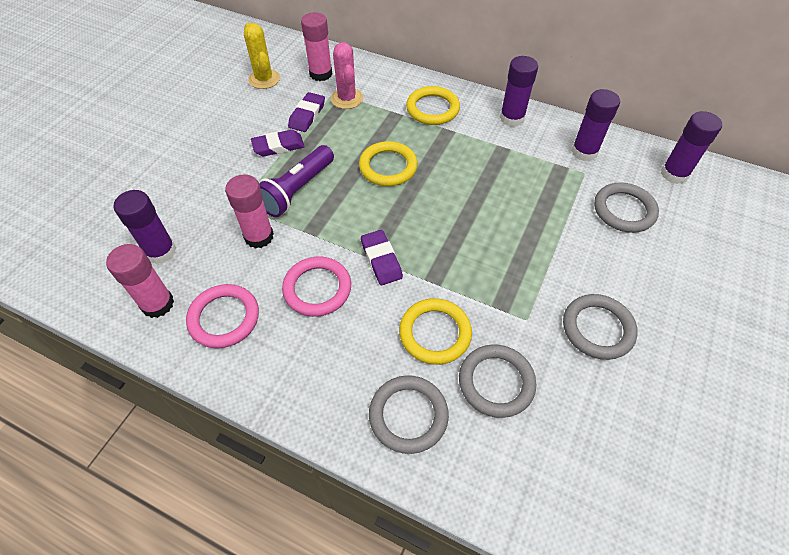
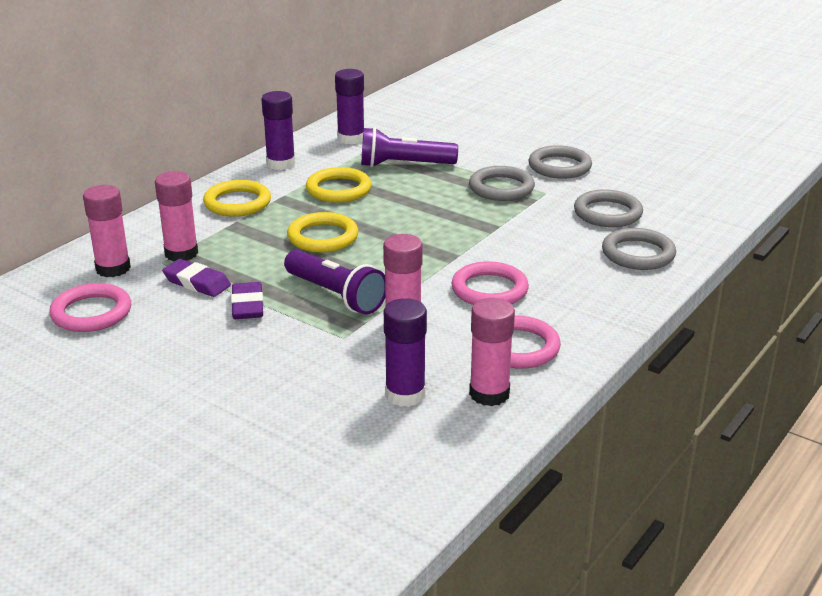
camera: 80 degrees left, 25 degrees down
(264, 79) = (91, 313): yellow cactus -> pink ring
(347, 98) = (181, 253): pink cactus -> pink glue stick
(381, 260) = (460, 252): purple eraser -> none
(435, 333) = (554, 234): yellow ring -> yellow ring (338, 189)
(544, 197) = (404, 165): none -> purple flashlight
(624, 210) = (434, 135): grey ring -> grey ring (501, 188)
(674, 174) = (398, 109): purple glue stick -> none

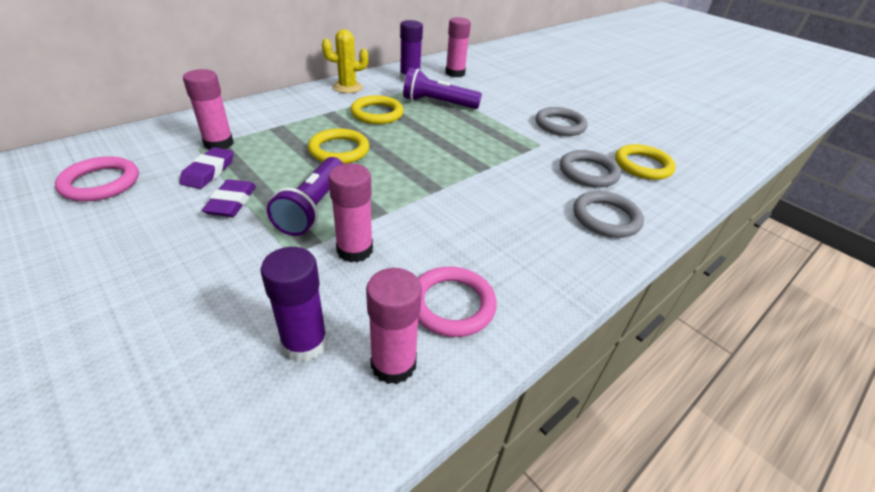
camera: 10 degrees right, 10 degrees up
(113, 268) = (156, 146): pink glue stick -> pink glue stick (455, 73)
(197, 282) = (209, 171): purple eraser -> purple eraser turned 60 degrees clockwise
(237, 203) = (294, 110): yellow ring -> yellow ring (643, 165)
(281, 164) = (347, 87): purple glue stick -> yellow cactus
(336, 295) = (313, 207): purple flashlight -> purple flashlight turned 45 degrees clockwise
(489, 289) = (453, 229): pink ring -> none
(501, 188) = (505, 134): grey ring -> none

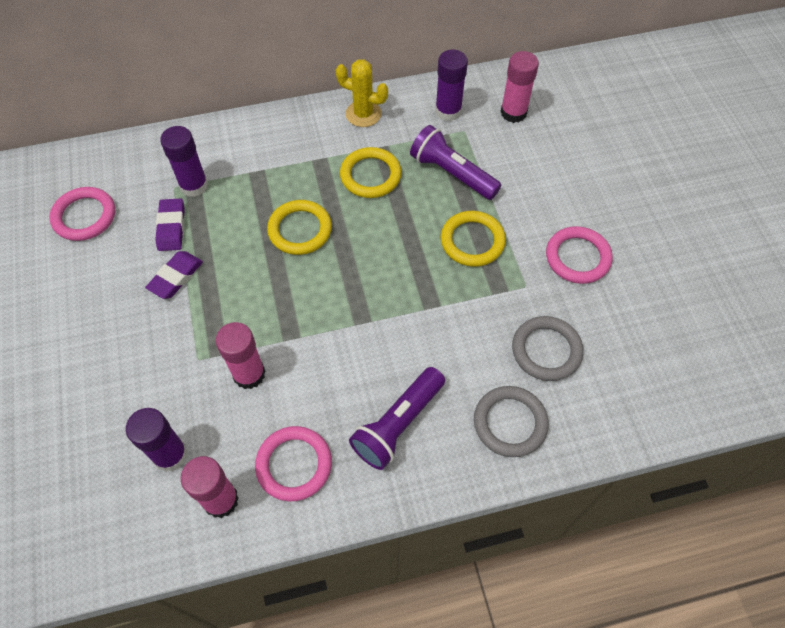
camera: 30 degrees right, 20 degrees up
(209, 171) = (171, 227): purple eraser -> purple eraser turned 45 degrees counterclockwise
(219, 143) = (194, 185): pink glue stick -> purple glue stick
(313, 207) = (239, 307): purple flashlight -> purple flashlight (398, 424)
(560, 125) = (577, 257): grey ring -> pink ring
(643, 165) = (624, 361): yellow ring -> yellow ring (472, 241)

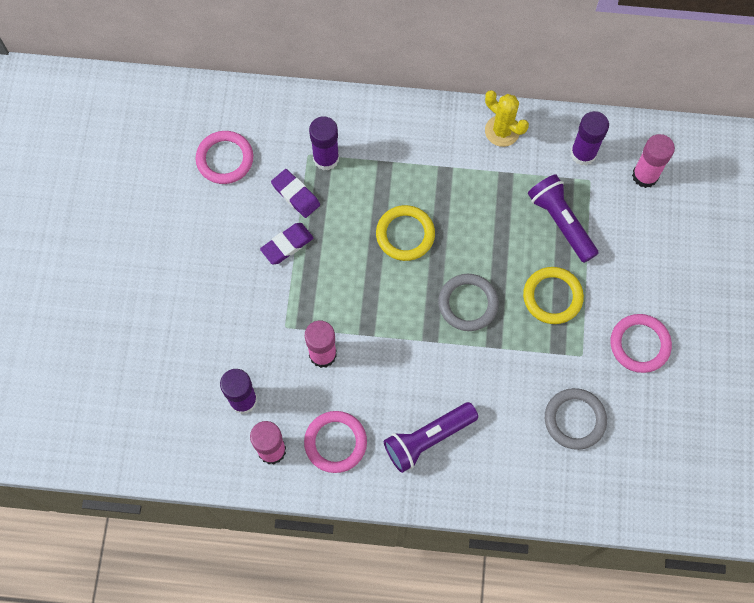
camera: 20 degrees right, 10 degrees up
(171, 227) = (296, 195): purple eraser -> purple eraser turned 60 degrees counterclockwise
(370, 175) = (486, 200): yellow ring -> none
(510, 423) = (518, 470): grey ring -> grey ring (468, 303)

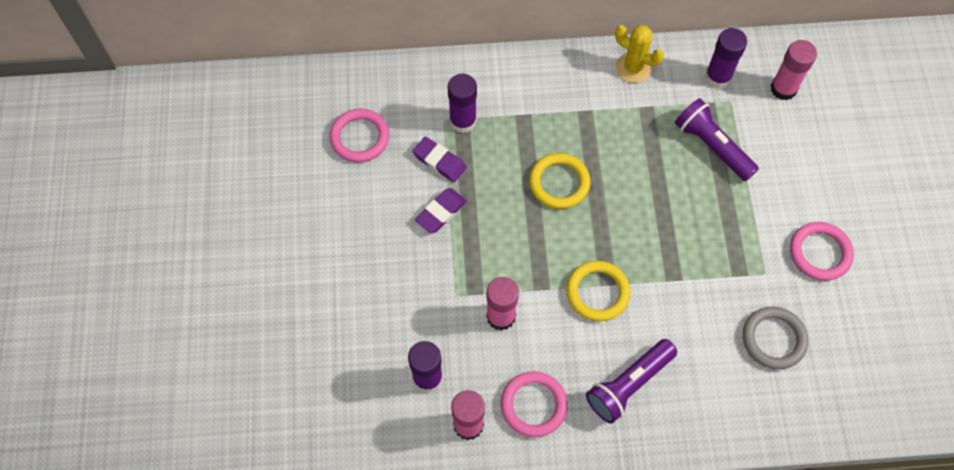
camera: 10 degrees left, 5 degrees down
(468, 303) = (638, 241): grey ring -> none
(552, 297) = (721, 220): yellow ring -> yellow ring (597, 292)

